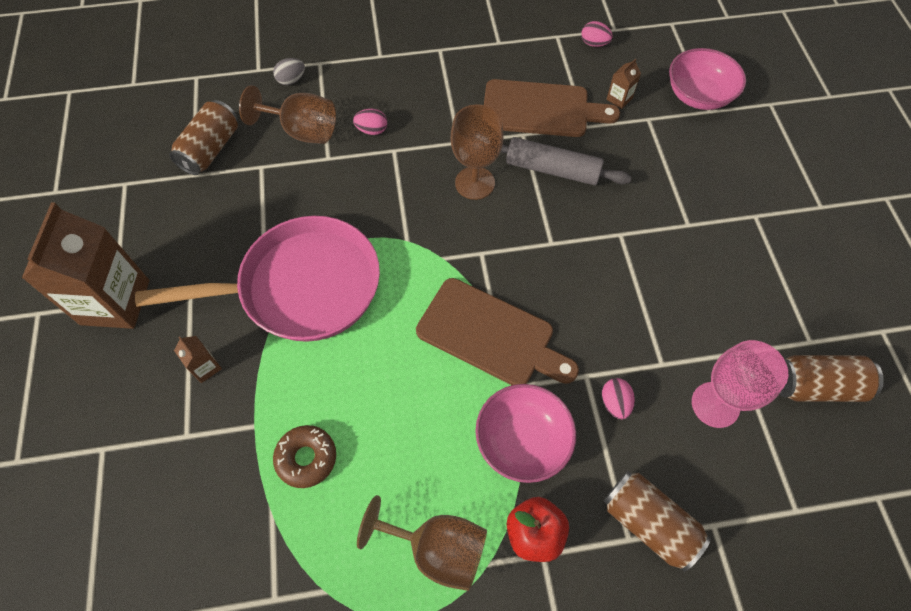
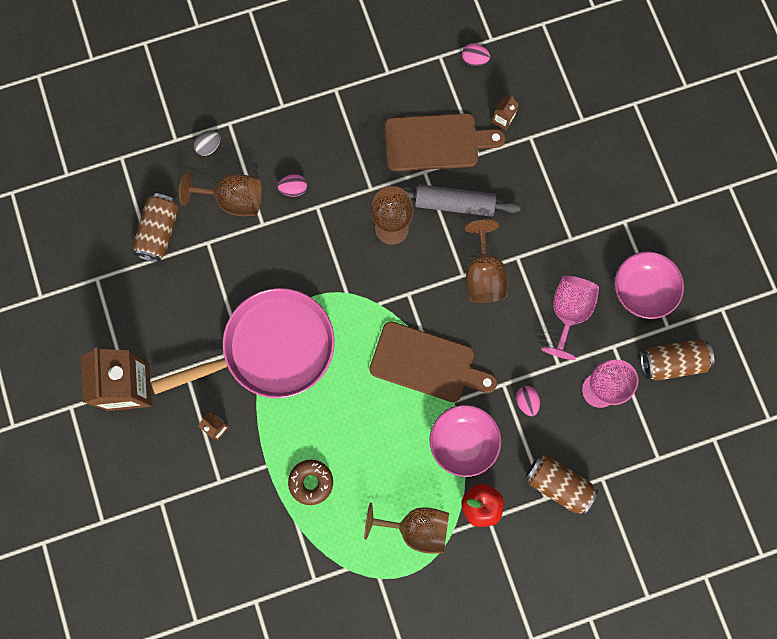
camera: 10 degrees left, 15 degrees up
(577, 247) = (483, 275): none -> brown goblet
(679, 305) = (568, 313): none -> pink goblet
(698, 95) = (571, 104): pink bowl -> pink bowl (642, 290)

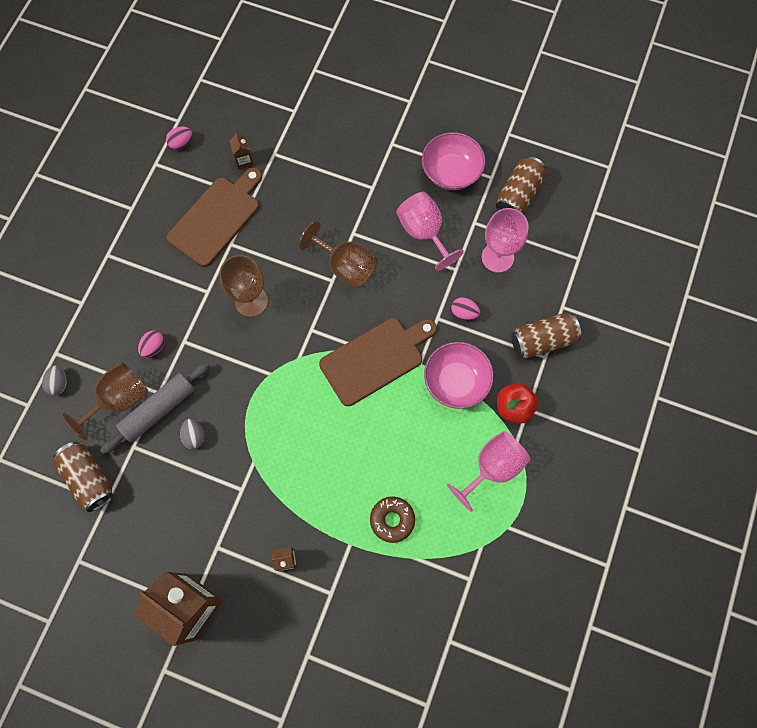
camera: 50 degrees left, 5 degrees down
(252, 279) = (194, 436): none -> grey egg
(271, 348) = (262, 465): pink pan -> none
(416, 528) = (492, 468): brown goblet -> pink goblet
(454, 204) = (274, 243): grey rolling pin -> grey rolling pin (159, 410)

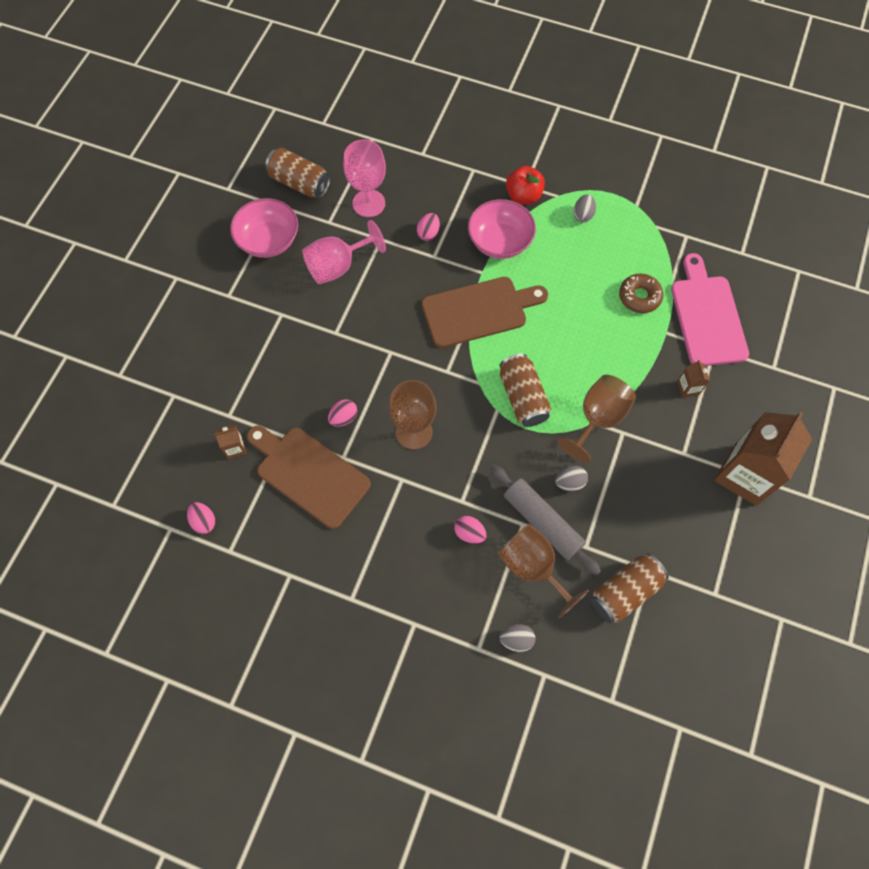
camera: 90 degrees left, 5 degrees down
(267, 243) = (343, 418): none -> pink egg
(345, 266) = (374, 339): brown goblet -> brown goblet (598, 419)
(368, 590) = (707, 316): none -> pink cutting board
(375, 359) = (478, 311): brown cutting board -> brown cutting board turned 105 degrees clockwise
(492, 468) = (583, 215): pink goblet -> grey egg
(542, 340) = (456, 171): brown can -> brown can (522, 397)

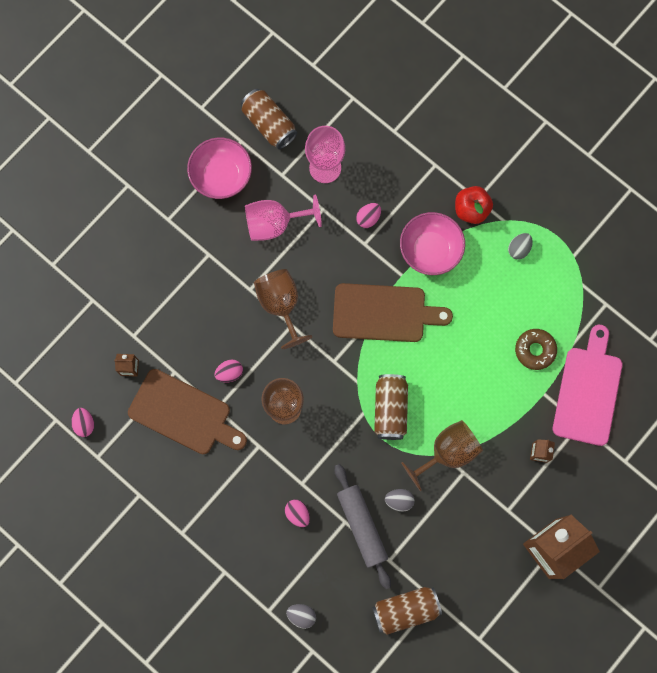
camera: 20 degrees right, 10 degrees up
(309, 474) = (183, 414): brown cutting board -> brown cutting board turned 150 degrees clockwise
(533, 567) = (338, 561): brown goblet -> brown goblet (281, 305)

